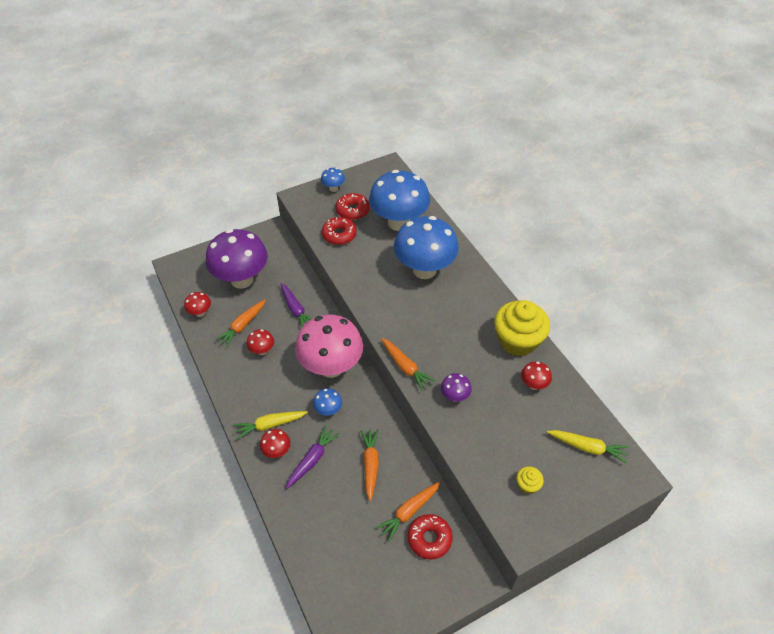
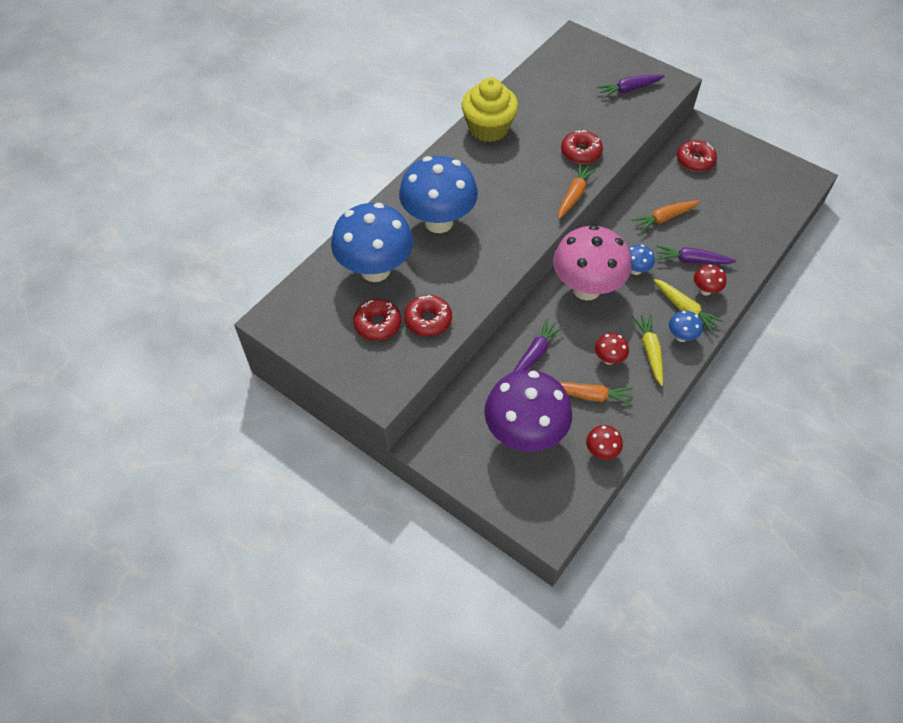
camera: 115 degrees left, 5 degrees up
(333, 188) = (345, 362): blue mushroom -> blue mushroom (681, 336)
(409, 511) = (684, 179): orange carrot -> none
(454, 396) = (581, 152): purple mushroom -> red donut
(527, 485) = (629, 89): yellow cupcake -> purple carrot
(533, 384) = (531, 107): red mushroom -> none
(587, 447) = (569, 65): yellow carrot -> yellow carrot (650, 351)

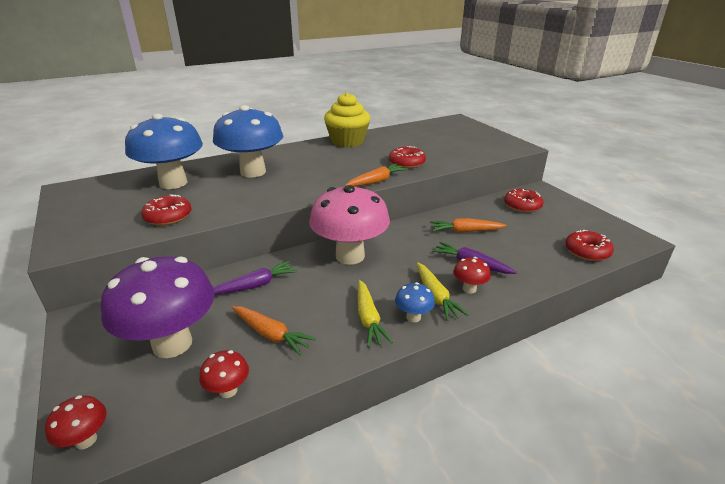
camera: 25 degrees right, 25 degrees down
(377, 324) = (129, 209): red donut -> red donut (587, 251)
(608, 359) = (320, 311): red mushroom -> red mushroom (86, 440)
(629, 89) = (478, 144): purple carrot -> none
(635, 270) = (408, 256): blue mushroom -> none
(650, 351) = (368, 318): yellow carrot -> yellow carrot turned 150 degrees clockwise

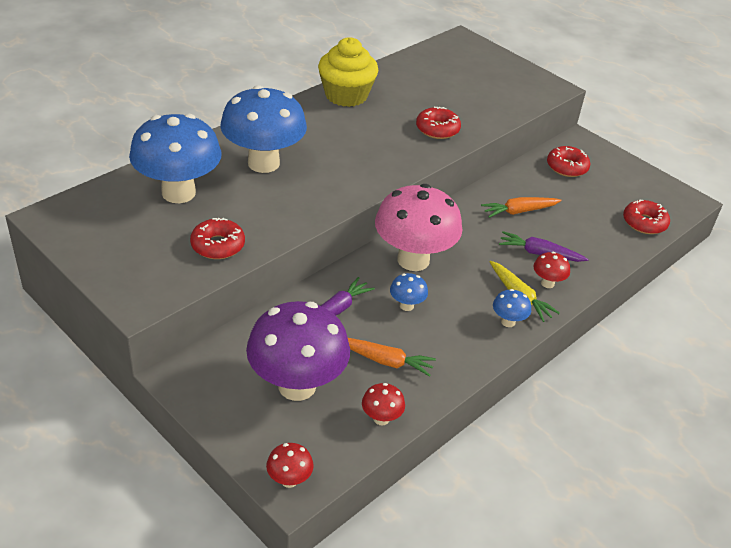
camera: 20 degrees left, 10 degrees up
(322, 290) = (406, 305): none -> blue mushroom
(368, 318) = (468, 330): yellow carrot -> none
(376, 181) = (418, 163): orange carrot -> none

